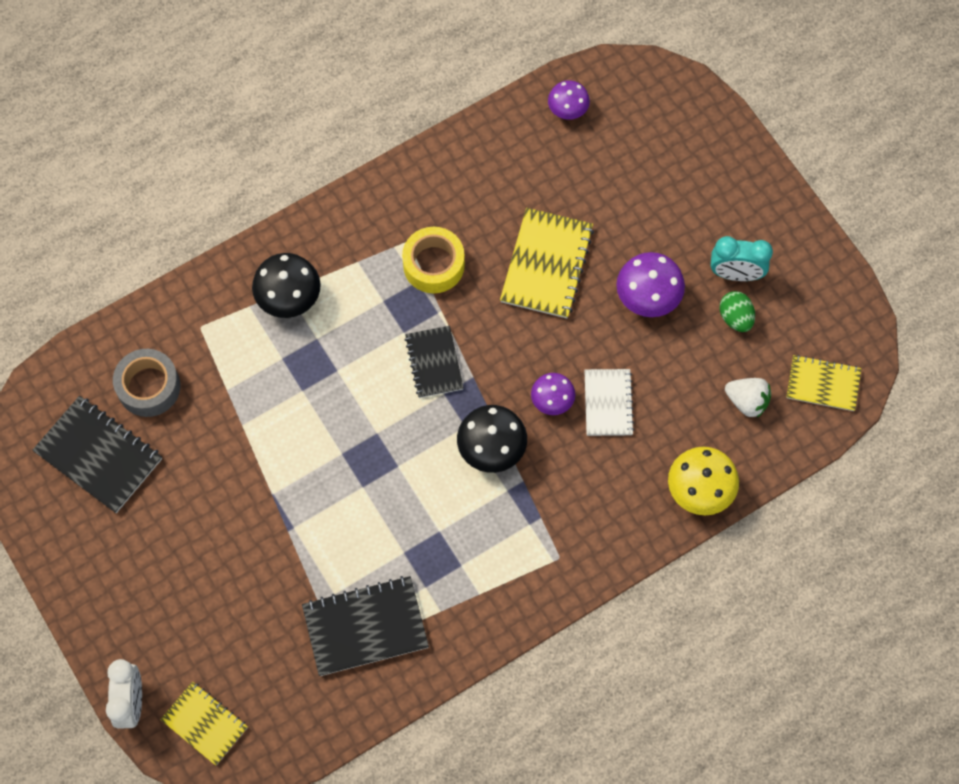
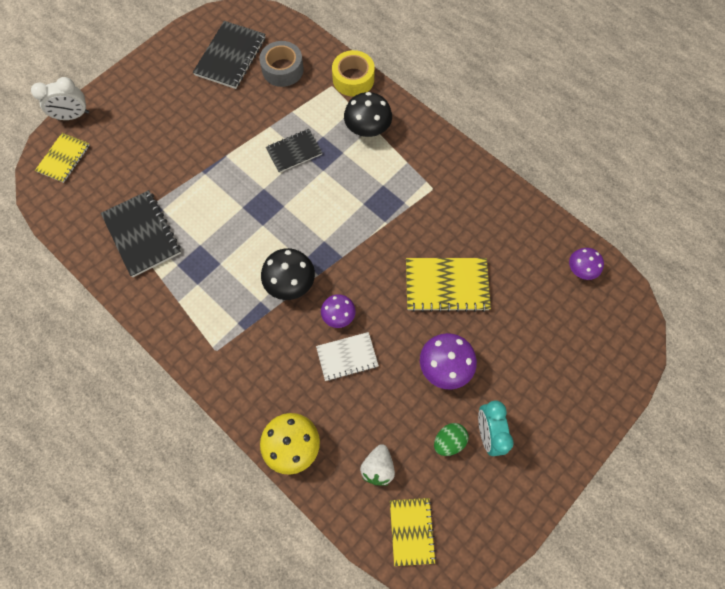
camera: 75 degrees right, 0 degrees up
(433, 265) = (420, 209): yellow tape -> yellow tape (353, 79)
(434, 363) = (346, 228): black notebook -> black notebook (294, 152)

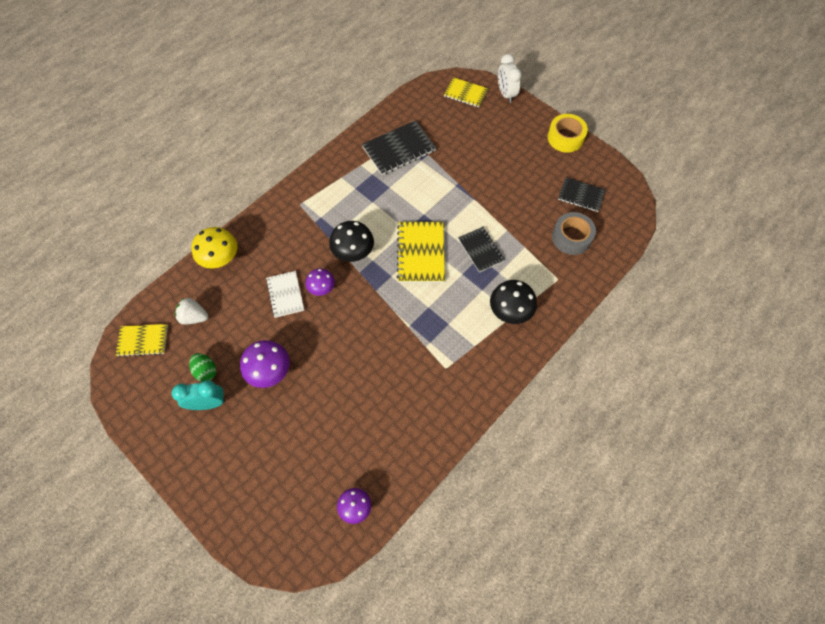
camera: 90 degrees right, 5 degrees down
(230, 56) = (581, 195): black notebook -> black notebook, size x0.64
(353, 79) = (568, 298): yellow tape -> yellow tape (565, 138)
(446, 285) = (344, 376): yellow notebook -> yellow notebook (421, 253)

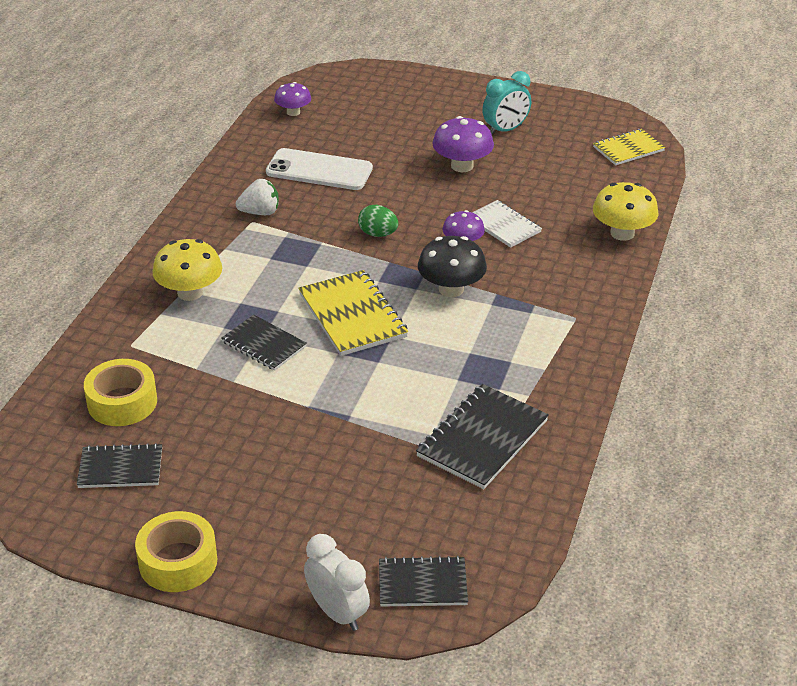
camera: 155 degrees right, 25 degrees down
(194, 317) = (593, 179): white strawberry -> white strawberry (260, 212)
(206, 371) = (532, 148): green egg -> green egg (378, 234)
(373, 410) = (319, 170): none -> white phone
(465, 93) = (422, 584): yellow notebook -> black notebook
(510, 311) = (190, 293): black mushroom -> yellow mushroom
(571, 237) = (122, 402): grey tape -> yellow tape

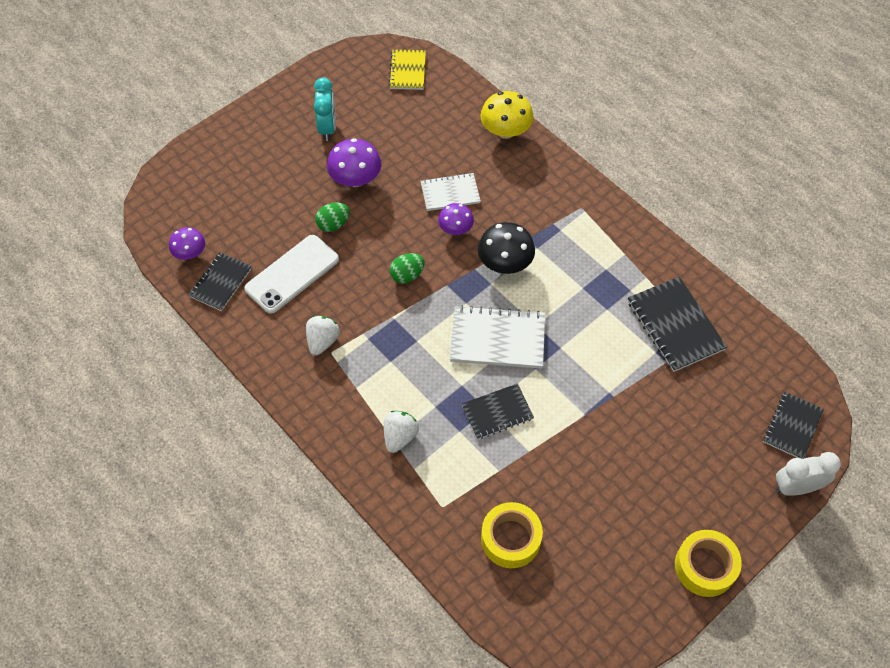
camera: 60 degrees left, 20 degrees up
(120, 468) = (587, 568): black notebook -> black notebook (221, 282)
(190, 293) = (400, 436): yellow mushroom -> white strawberry
(352, 315) = (497, 339): yellow notebook -> white notebook
(396, 172) = (333, 224): none -> green egg

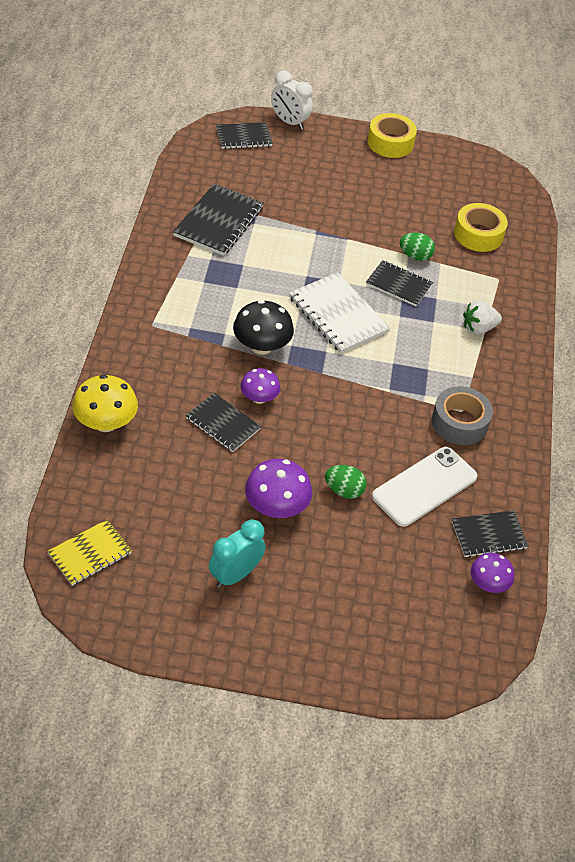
camera: 135 degrees left, 10 degrees down
(292, 274) = (424, 486): white phone -> white phone turned 45 degrees counterclockwise
(322, 341) = (459, 423): white strawberry -> grey tape
(407, 275) = (340, 404): green egg -> green egg (415, 256)
(450, 193) = (223, 424): white notebook -> black notebook

